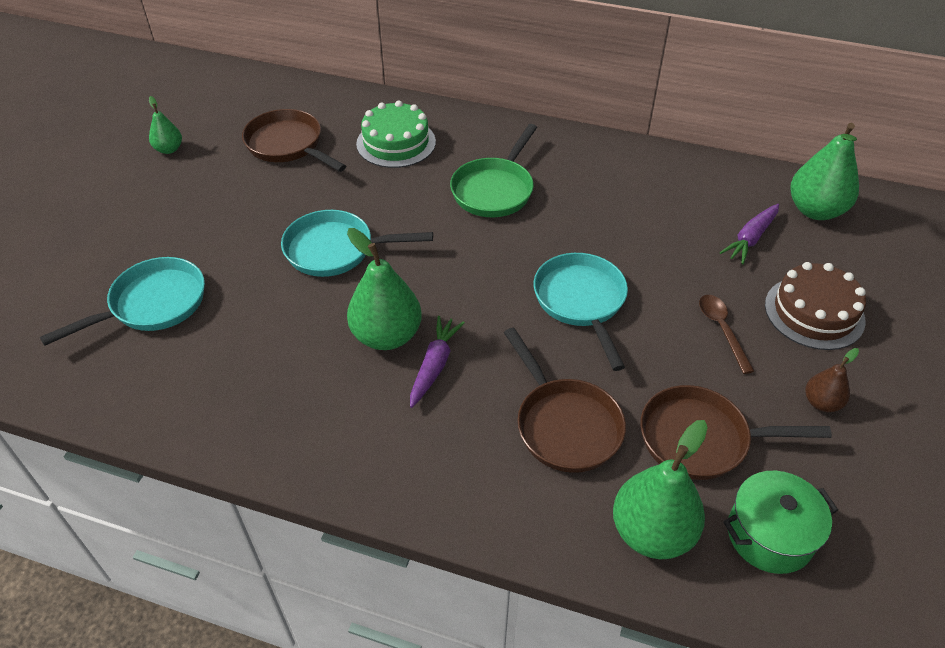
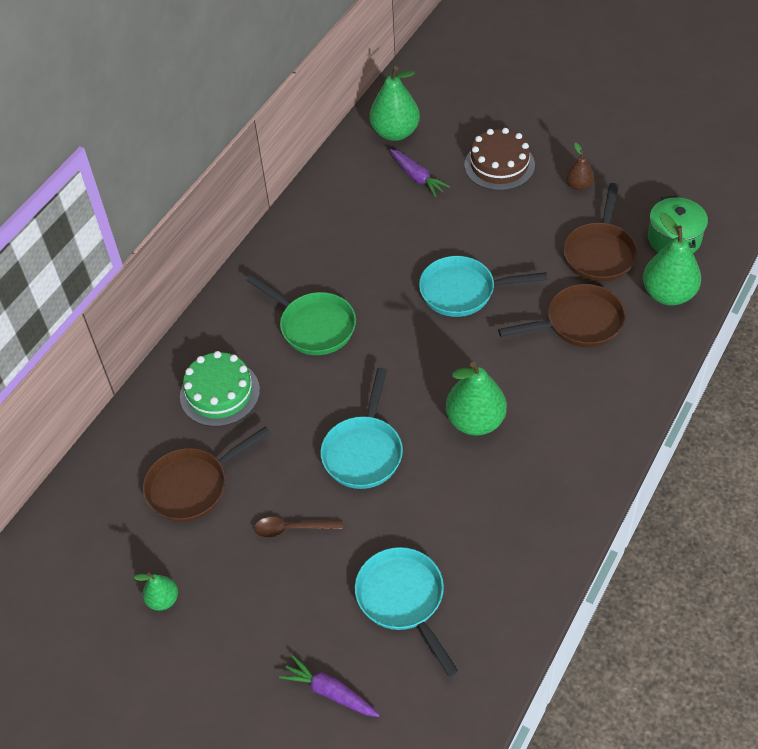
camera: 75 degrees left, 5 degrees up
(434, 365) = (512, 392): purple carrot -> purple carrot (330, 692)
(722, 330) = (506, 218): brown spoon -> brown spoon (292, 529)

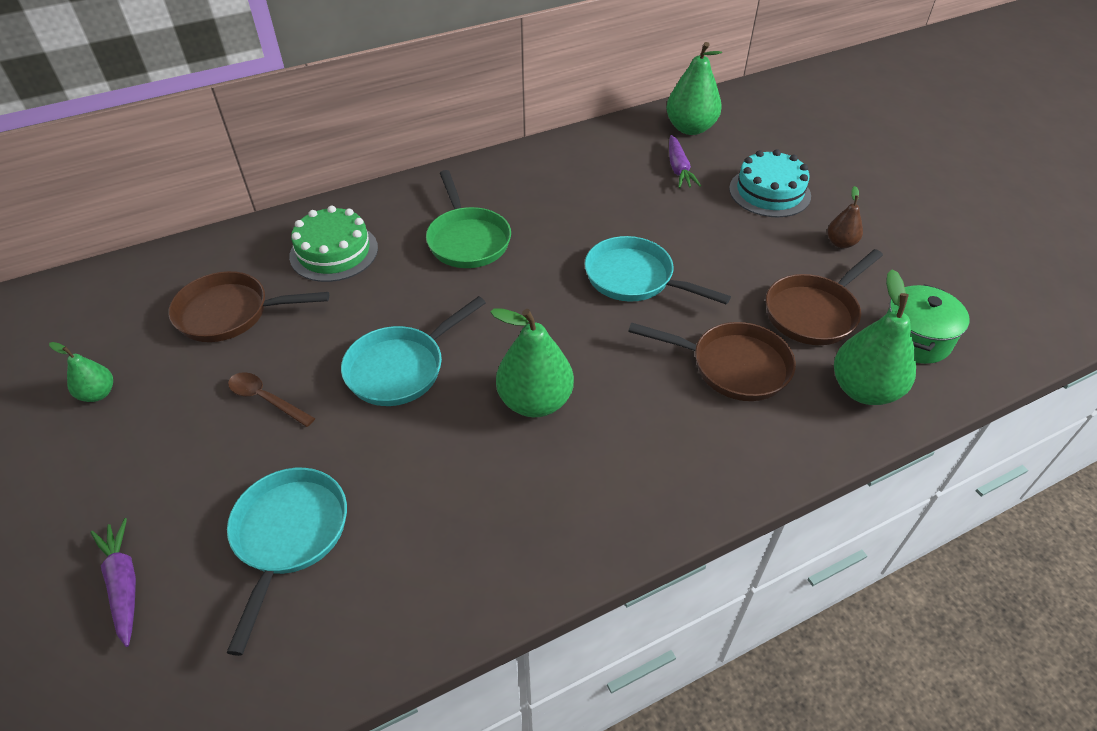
camera: 30 degrees right, 5 degrees down
(499, 165) = (769, 192): brown cake -> turquoise cake

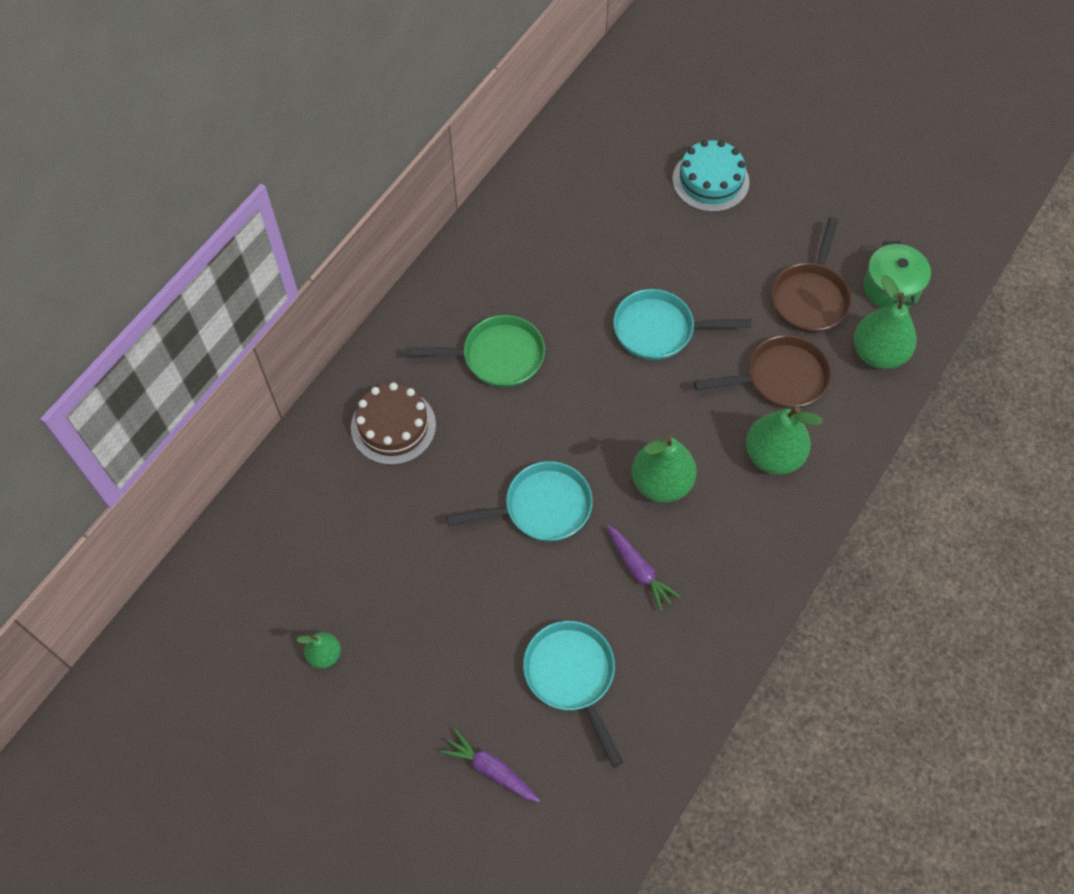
camera: 30 degrees left, 15 degrees up
(230, 313) = (360, 531): brown pan -> none
(266, 399) = (461, 588): brown spoon -> none
(334, 252) = (393, 426): green cake -> brown cake
(401, 368) = (541, 507): turquoise pan -> turquoise pan turned 120 degrees counterclockwise
(468, 240) = (497, 356): green pan -> green pan turned 45 degrees counterclockwise
(678, 169) = (620, 187): purple carrot -> purple carrot (639, 570)
(690, 128) = (599, 130): green pear -> green pear (773, 456)
(840, 243) = (794, 214): brown pear -> none

